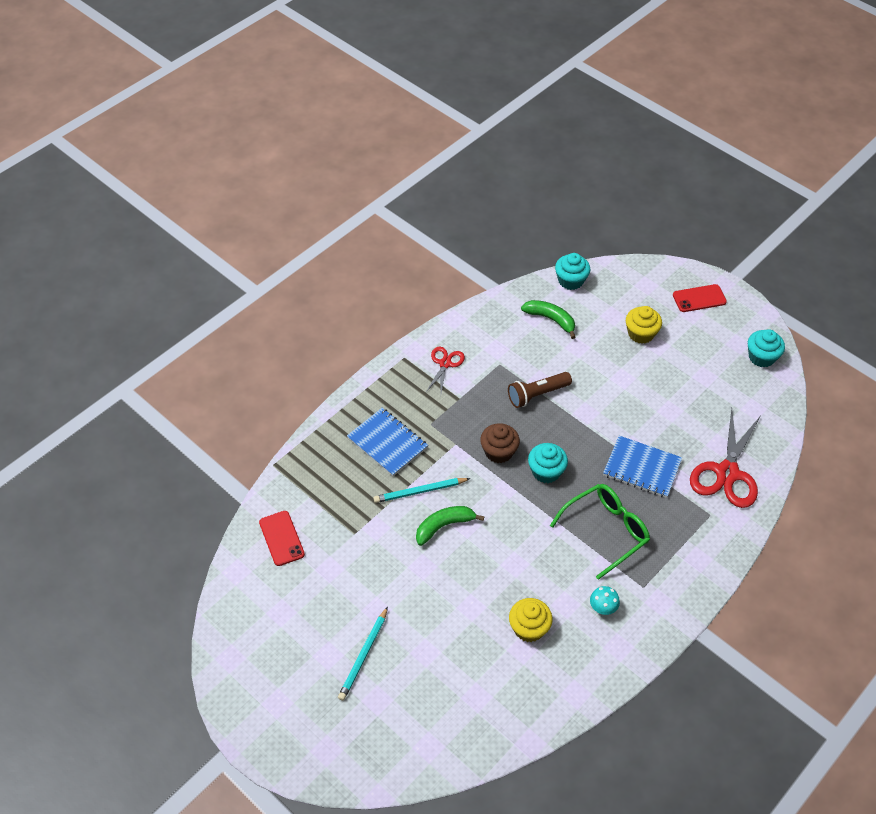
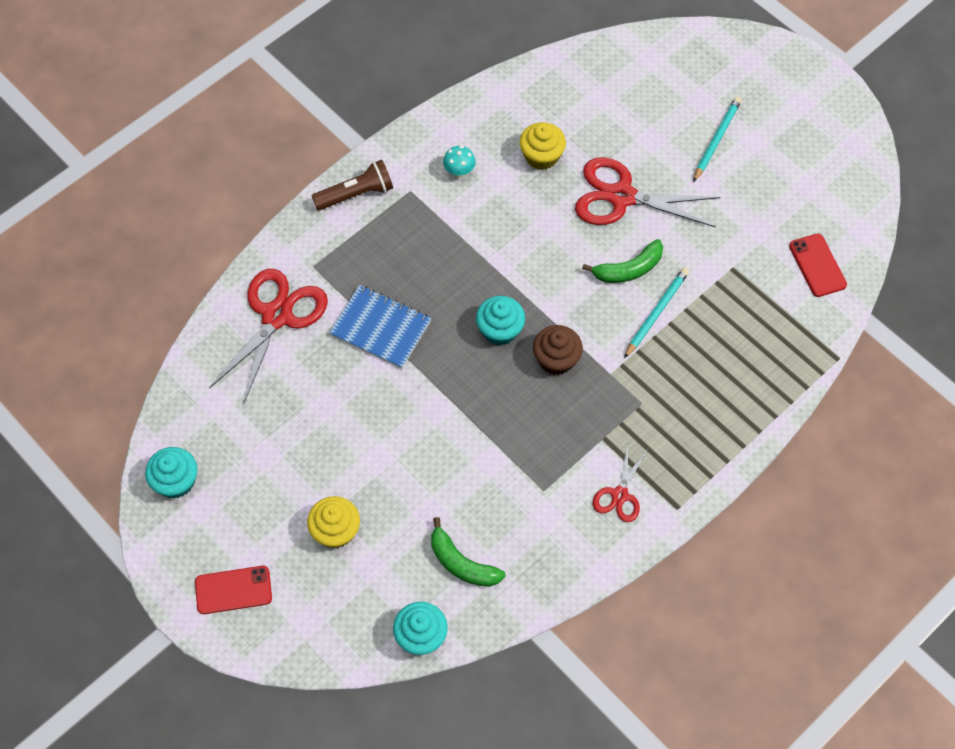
camera: 175 degrees left, 10 degrees up
(387, 443) = (697, 379): blue notebook -> none
(420, 491) = (656, 313): turquoise pencil -> turquoise pencil turned 45 degrees counterclockwise
(452, 592) = (622, 196): none -> red scissors
(537, 394) = (497, 439): brown flashlight -> brown flashlight (356, 194)
(606, 531) = (440, 253): green glasses -> none

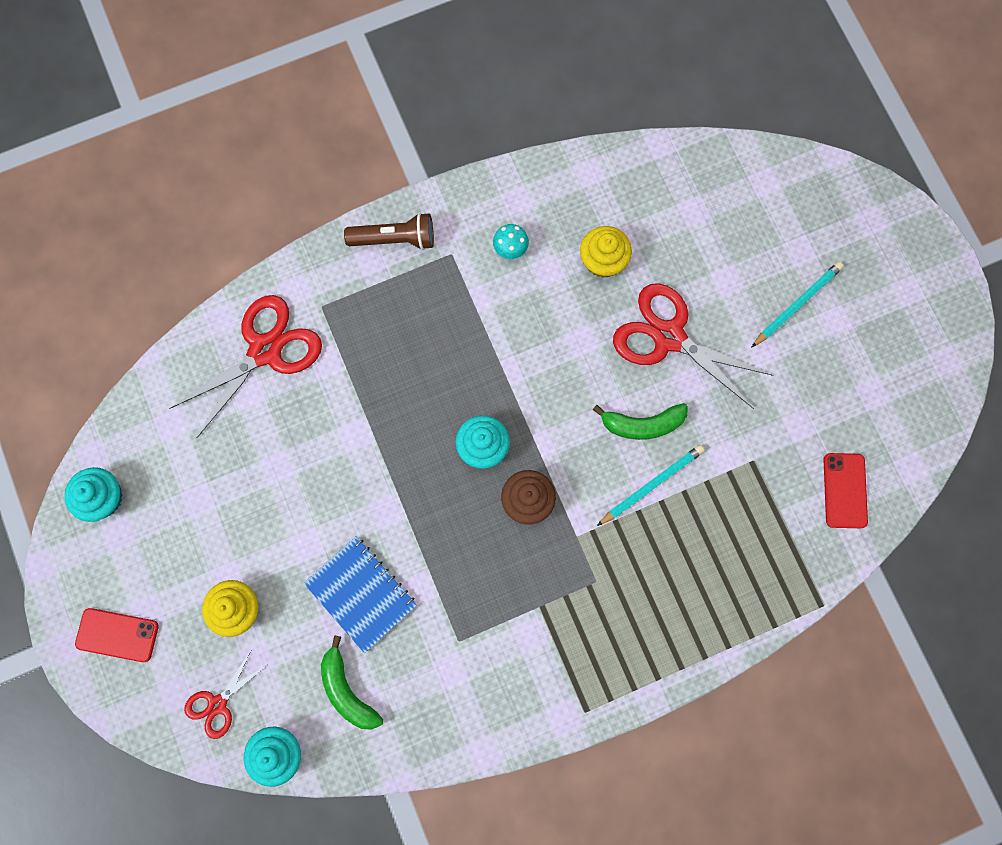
camera: 20 degrees right, 15 degrees up
(380, 328) = (363, 401): blue notebook -> blue notebook (361, 594)
(620, 495) = (533, 675): red scissors -> red scissors (218, 704)

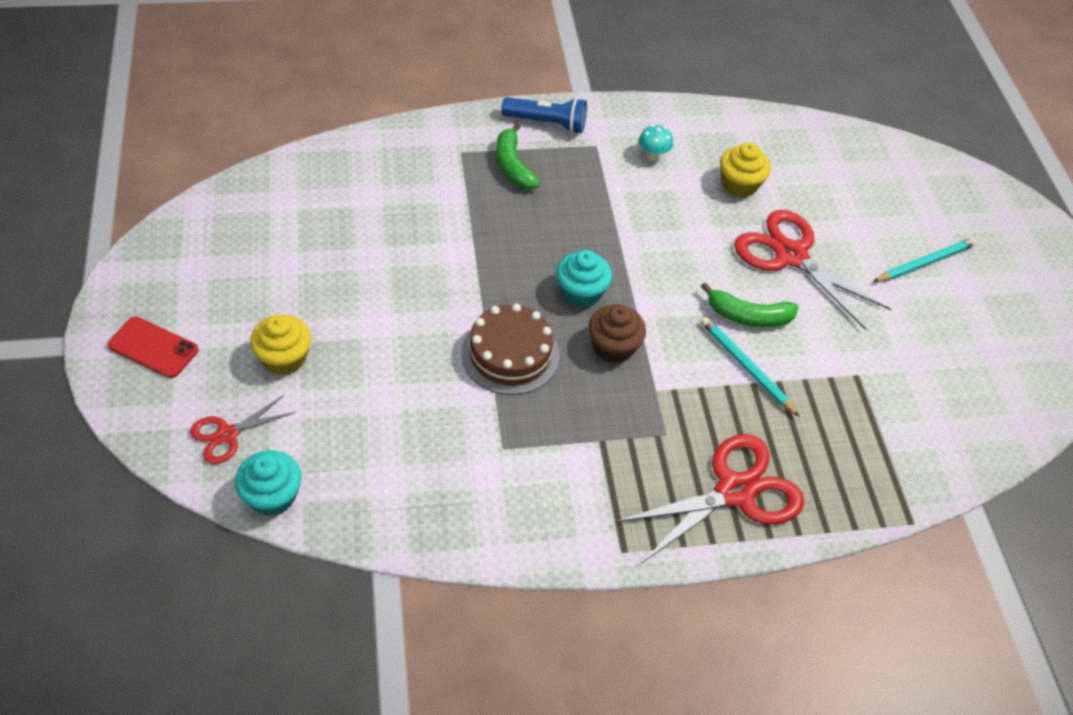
camera: 10 degrees right, 25 degrees down
(103, 498) = (194, 237): turquoise cupcake -> none
(265, 350) = (396, 170): red scissors -> red scissors (734, 491)
(347, 690) = (368, 459): green banana -> green banana (513, 166)
(361, 594) = (415, 380): blue notebook -> none
(395, 239) = (547, 123): brown flashlight -> blue flashlight
(437, 538) = (510, 354): none -> brown cake
(651, 484) = (746, 367): turquoise pencil -> turquoise pencil turned 105 degrees counterclockwise
(844, 490) = (952, 425): red phone -> none

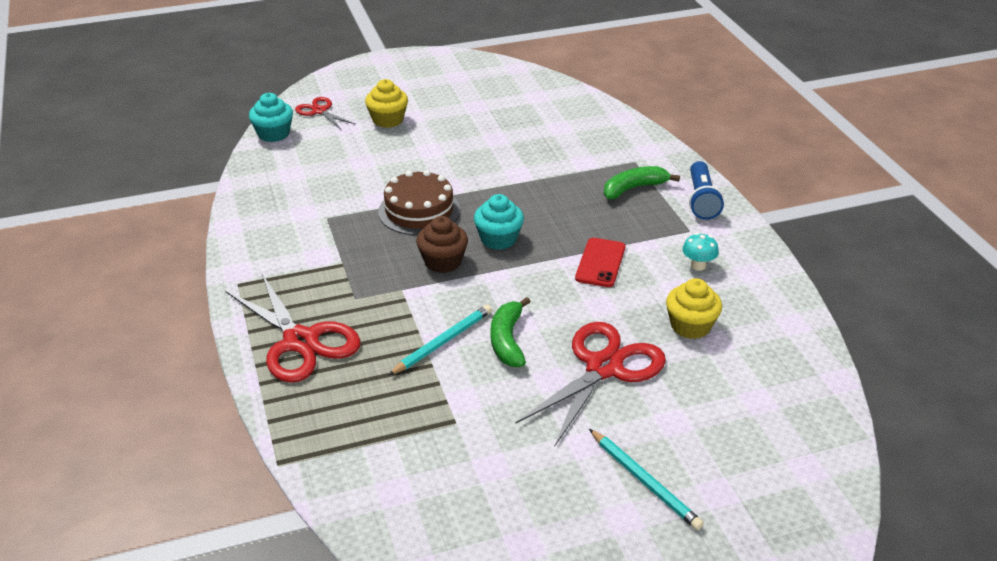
camera: 85 degrees right, 15 degrees down
(153, 347) = (384, 75): red phone -> red phone (600, 263)

